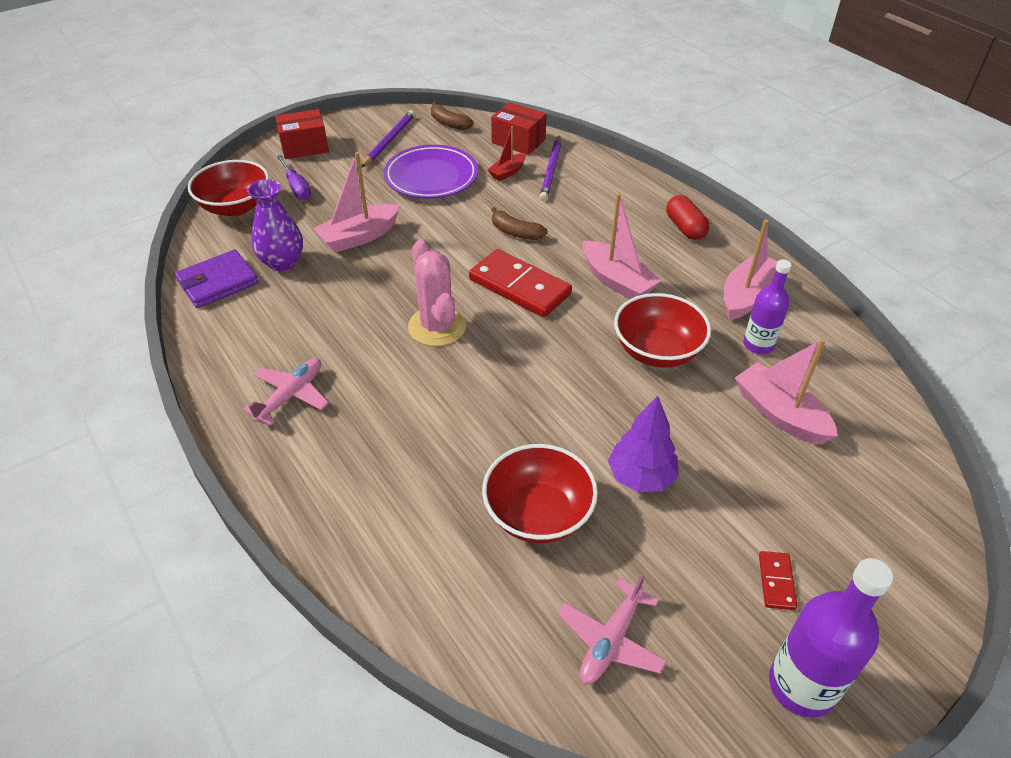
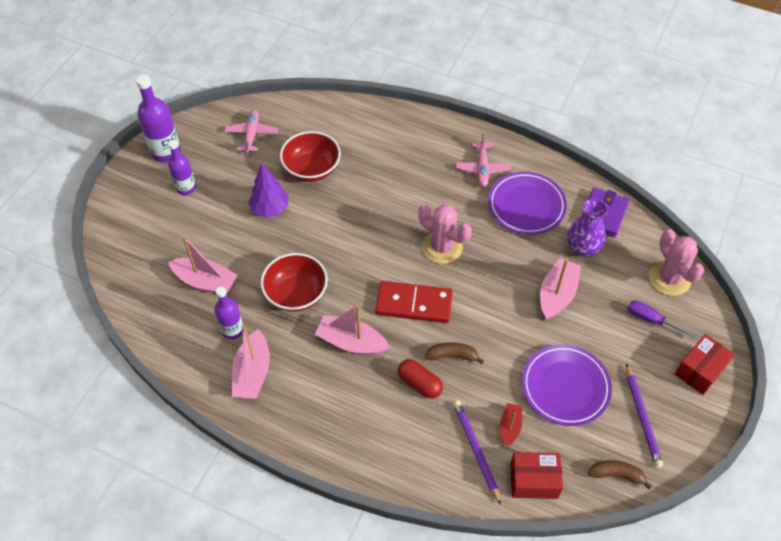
camera: 150 degrees right, 10 degrees up
(235, 207) = (669, 278): red bowl -> pink cactus
(290, 327) = (526, 206): none -> purple plate
(685, 228) = (326, 429): red capsule -> red capsule (419, 383)
(776, 581) = (186, 188): red domino -> purple bottle

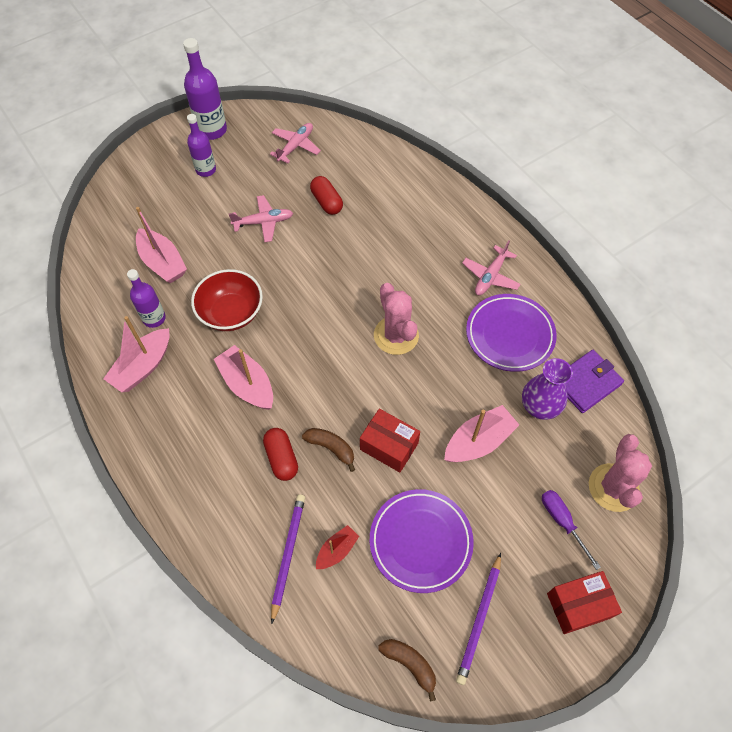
camera: 30 degrees right, 5 degrees up
(270, 209) = (264, 222): purple tree -> pink plane
(312, 169) = (326, 202): red bowl -> red capsule
(414, 304) = (330, 378): red domino -> none
(533, 481) = (322, 619): red box -> red box (389, 446)

